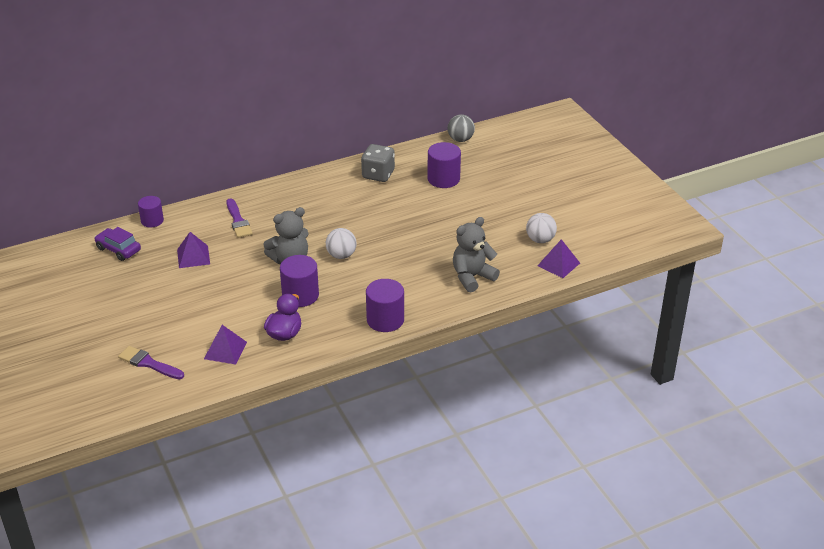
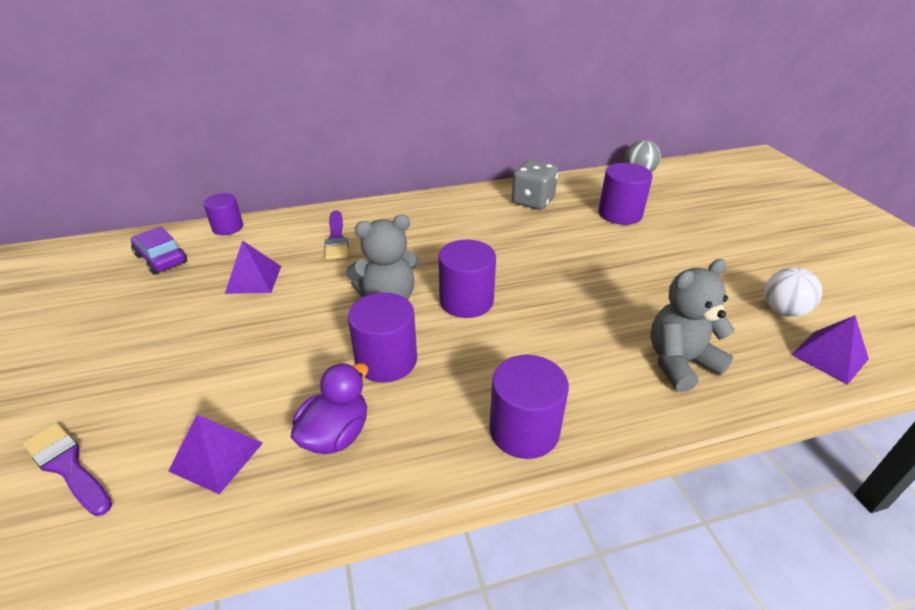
camera: 10 degrees right, 0 degrees up
(341, 255) = (466, 301): white ball -> purple cylinder

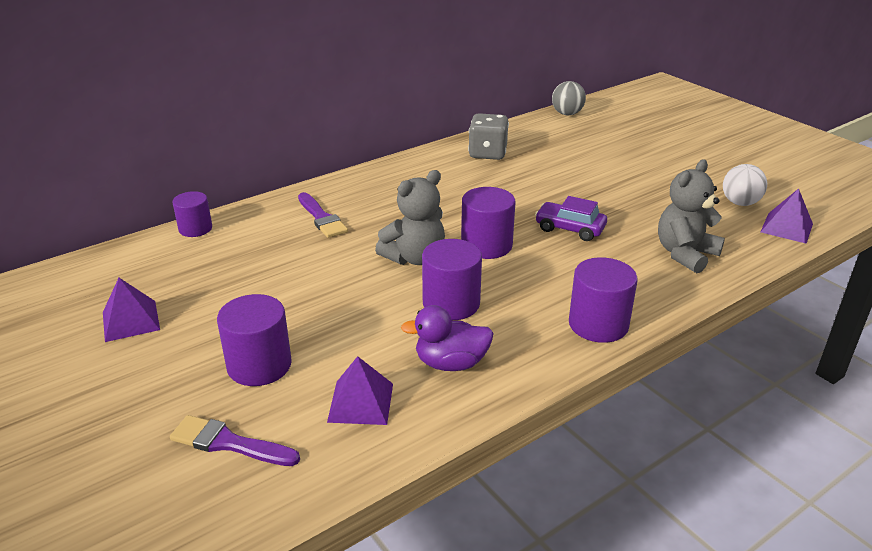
camera: 20 degrees left, 5 degrees down
(161, 259) = (149, 269): purple car -> purple car (570, 229)
(253, 279) = (268, 268): purple pyramid -> purple pyramid (130, 321)
(336, 435) = (451, 363): purple duck -> purple duck turned 105 degrees counterclockwise
(620, 214) = (572, 151): purple cylinder -> purple cylinder (259, 365)

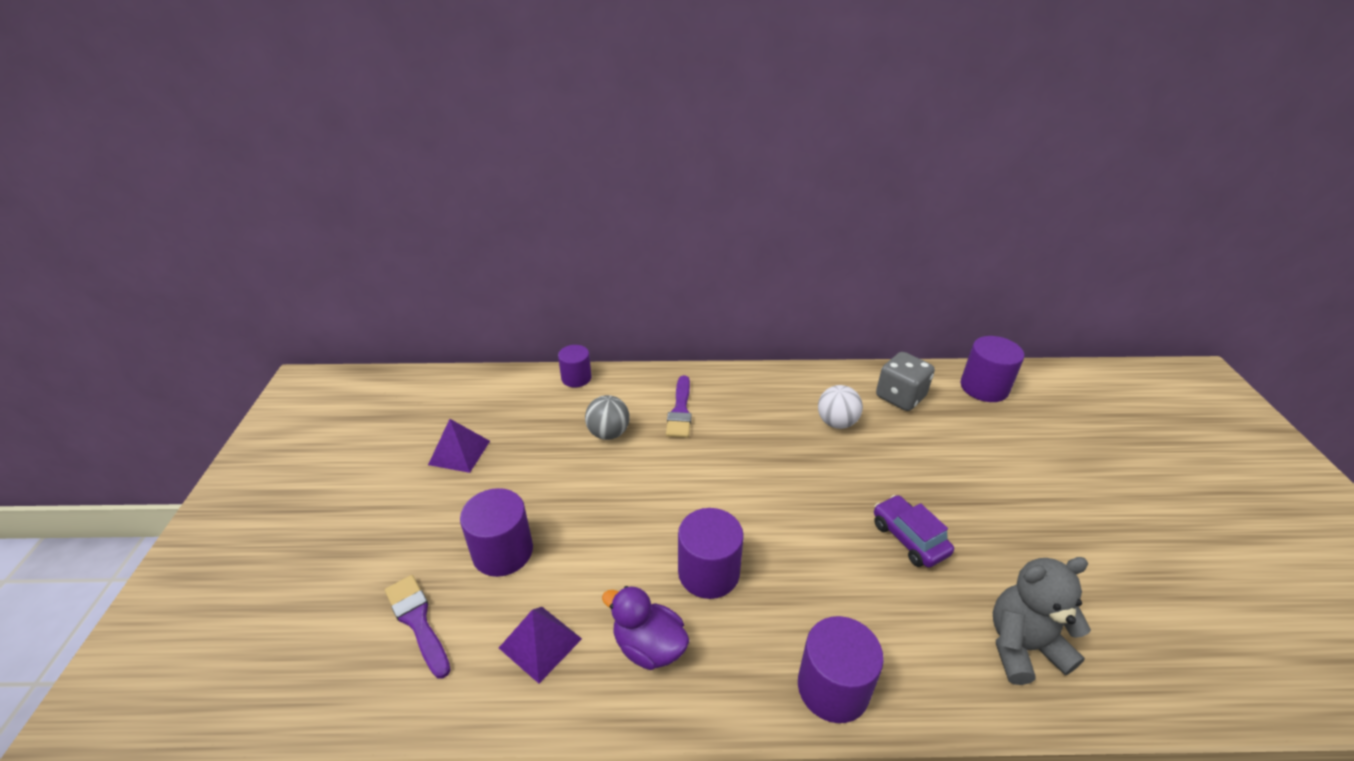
camera: 35 degrees right, 5 degrees up
(415, 258) = (721, 498): grey teddy bear -> none
(486, 245) = (802, 517): purple cylinder -> purple cylinder (984, 387)
(567, 114) = (1037, 376): grey ball -> grey ball (608, 433)
(740, 203) = (1168, 606): white ball -> white ball (836, 422)
(786, 228) = (1210, 681): purple pyramid -> none

